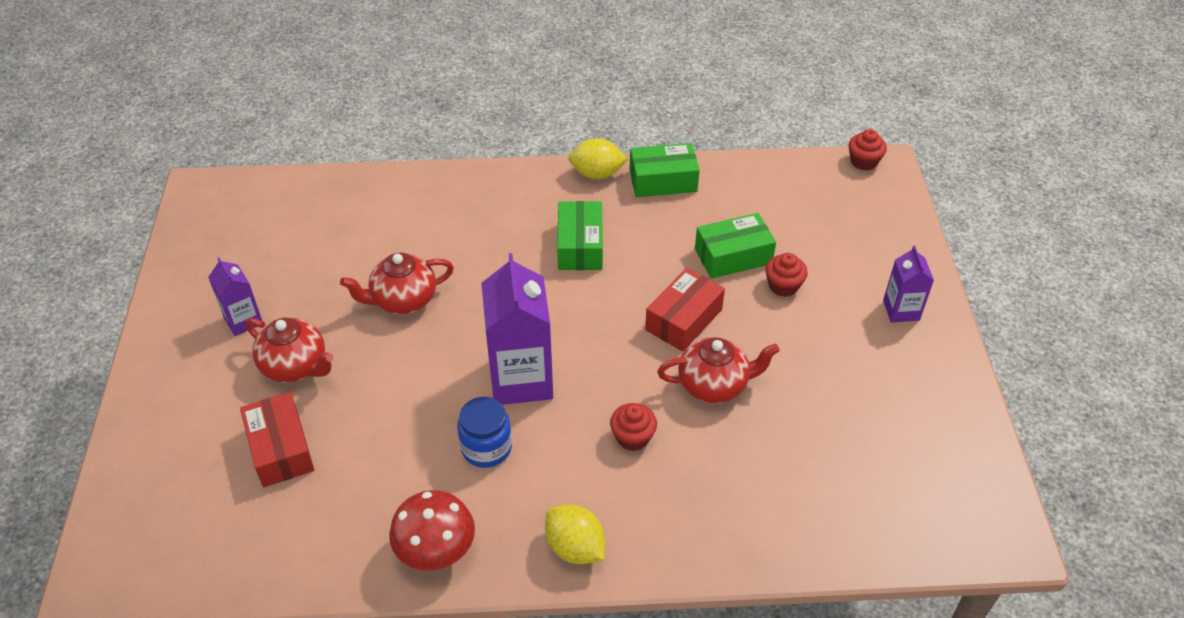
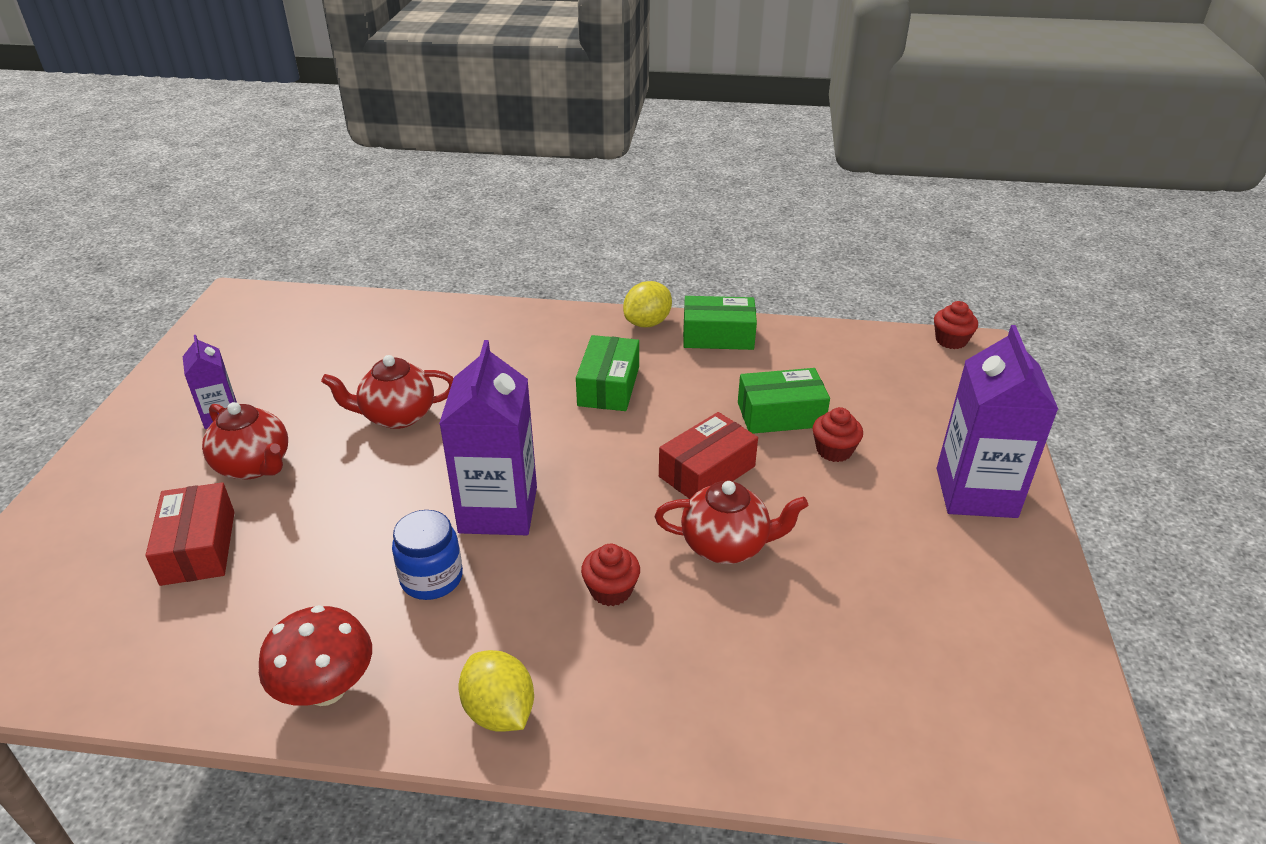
camera: 10 degrees right, 10 degrees down
(597, 174) = (647, 323): yellow lemon -> yellow lemon turned 60 degrees counterclockwise
(901, 310) = (976, 492): purple carton -> purple carton, size x1.85

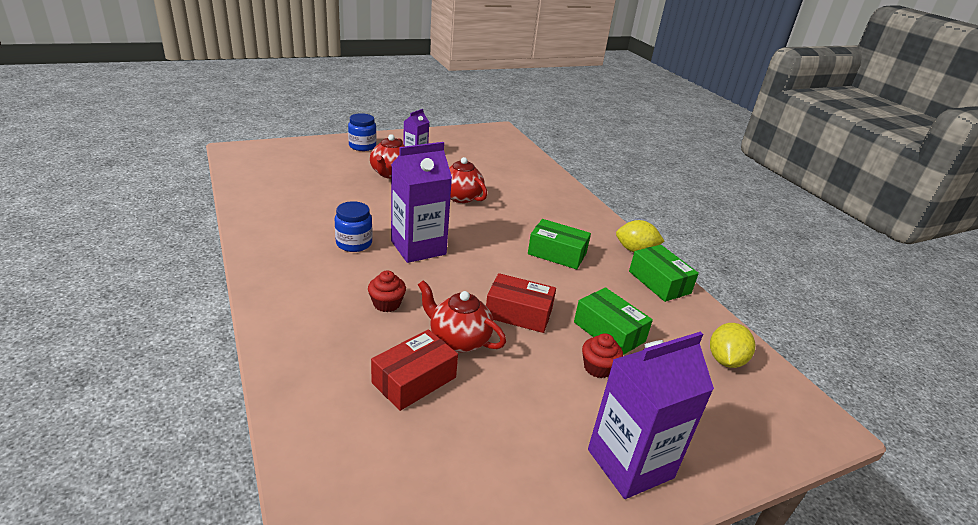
camera: 55 degrees right, 5 degrees down
(119, 468) = (362, 146): none -> blue jar
(198, 547) = (330, 179): red box -> red box (414, 380)
(326, 689) = (267, 238): red mushroom -> none
(499, 711) = (278, 292): yellow lemon -> yellow lemon (725, 360)
(608, 386) = (557, 253): green box -> green box turned 45 degrees clockwise
(726, 545) = (458, 339): red teapot -> red teapot turned 150 degrees clockwise
(951, 340) = (815, 408): red cupcake -> none

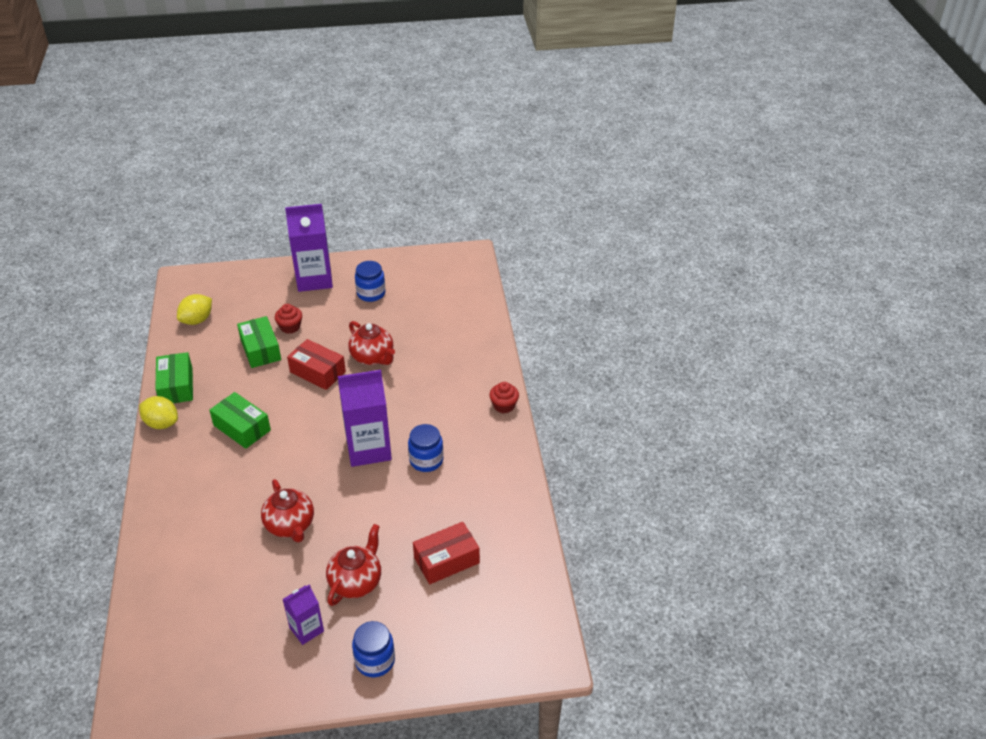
camera: 160 degrees left, 10 degrees up
(387, 304) = (414, 392): red cupcake -> red cupcake (504, 405)
(414, 380) = (413, 335): red box -> red box (446, 560)
(515, 449) = (371, 293): none -> blue jar

